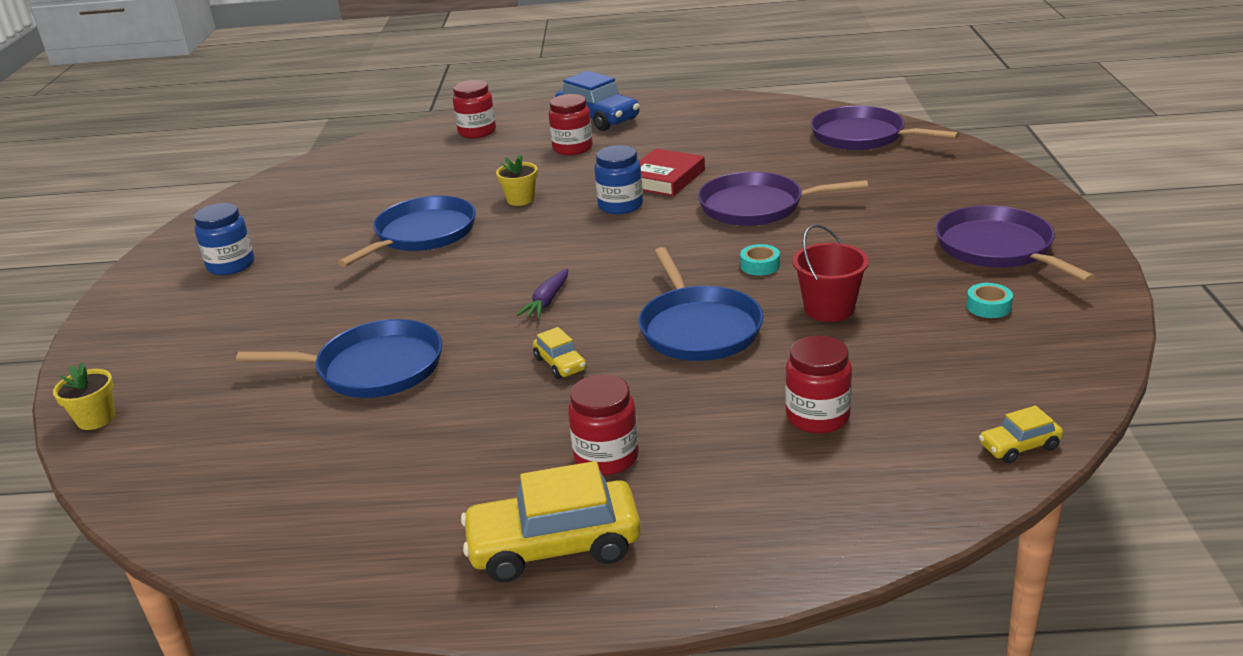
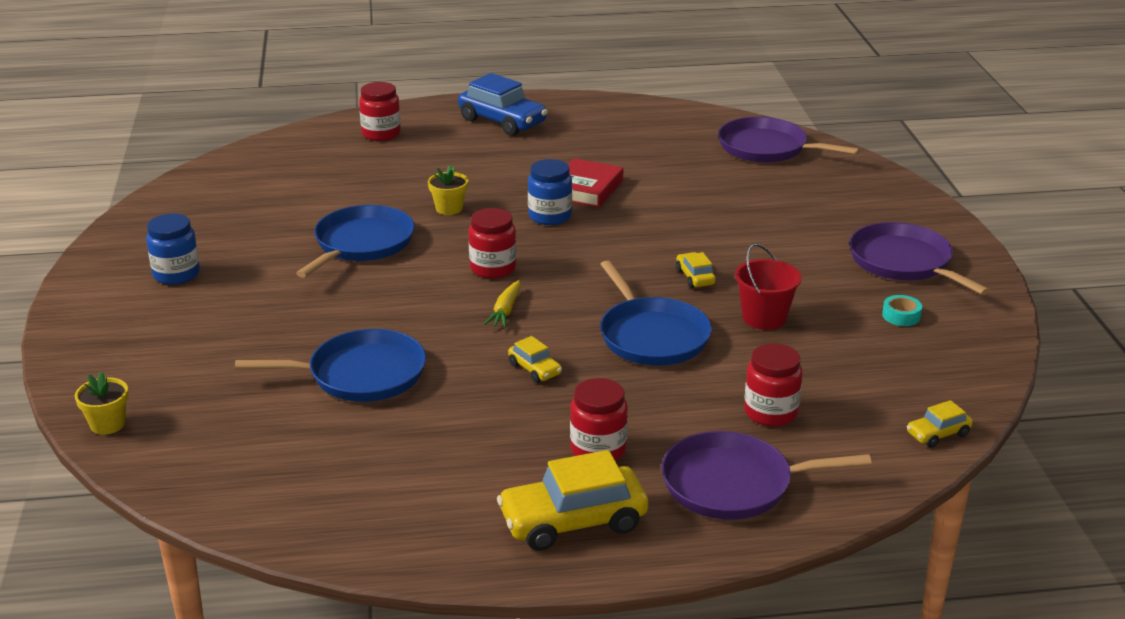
camera: 10 degrees left, 0 degrees up
(547, 301) = (505, 311): purple carrot -> yellow carrot
(572, 148) = (486, 154): red jar -> red jar (493, 268)
(757, 206) = (681, 219): purple pan -> purple pan (734, 484)
(760, 265) = (695, 277): turquoise tape -> yellow car

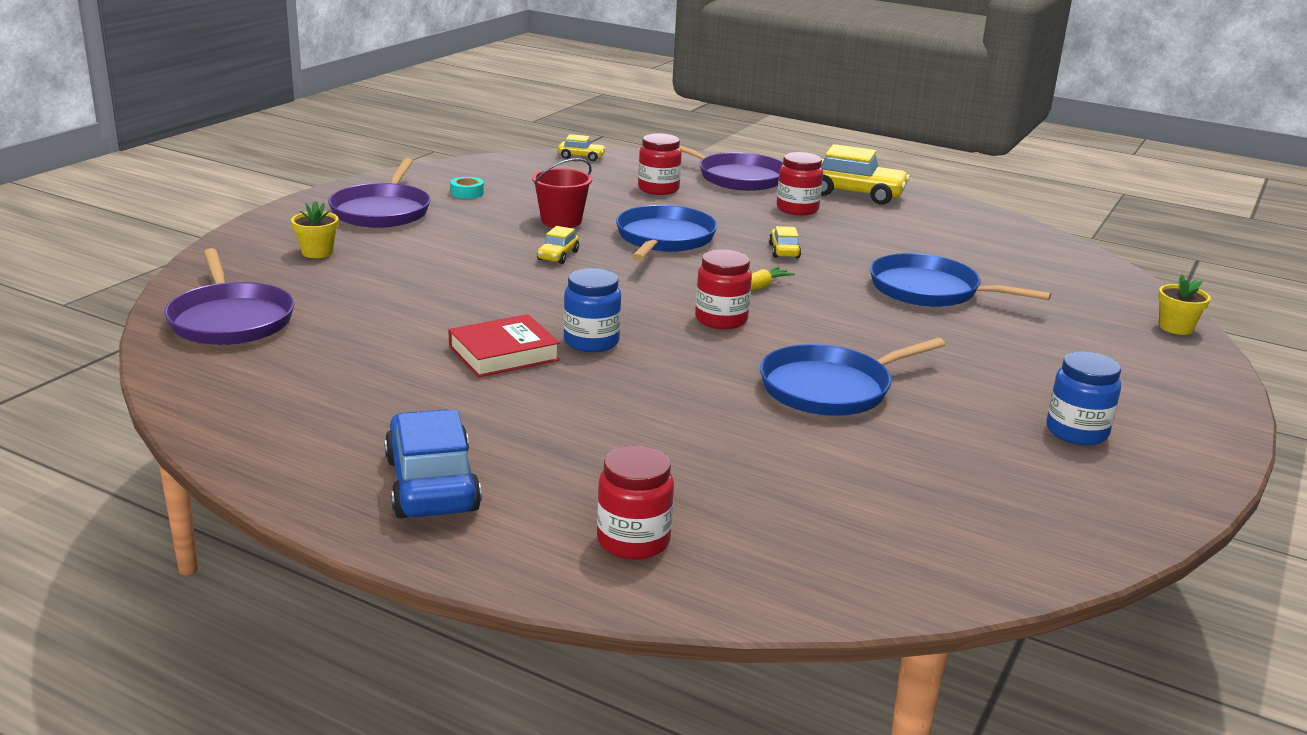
camera: 145 degrees left, 5 degrees down
(449, 208) = (685, 390): yellow flower pot -> yellow flower pot (317, 252)

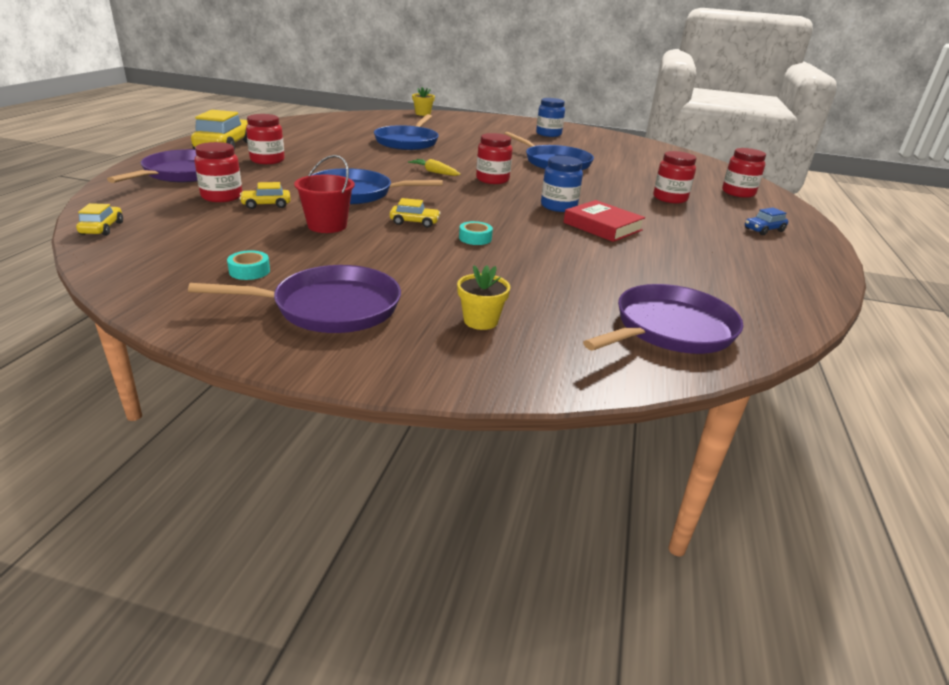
camera: 105 degrees left, 5 degrees up
(431, 484) = (764, 230): blue car -> blue car, size x0.49
(498, 276) = (475, 238): none -> turquoise tape
(611, 445) = (670, 198): none -> red jar
(784, 251) = (361, 165): yellow car -> yellow car (266, 205)

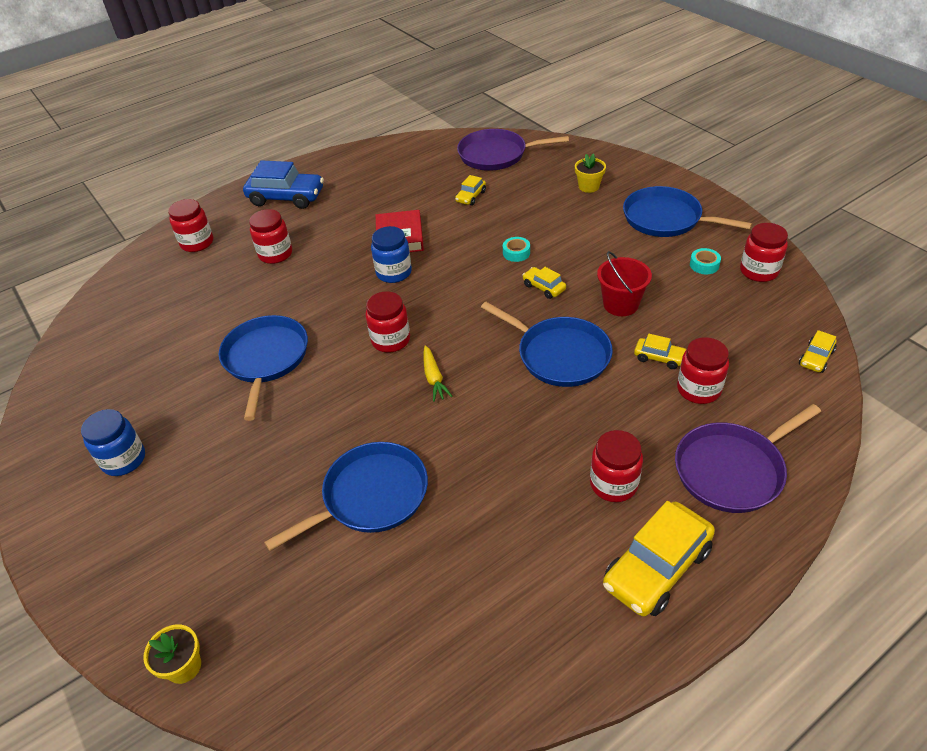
camera: 135 degrees left, 15 degrees up
(172, 279) = (759, 271): none -> red jar
(330, 307) = (666, 219): purple pan -> blue pan
(604, 272) = (471, 197): none -> yellow car
(764, 230) = (286, 197): blue car -> blue car, size x2.02

